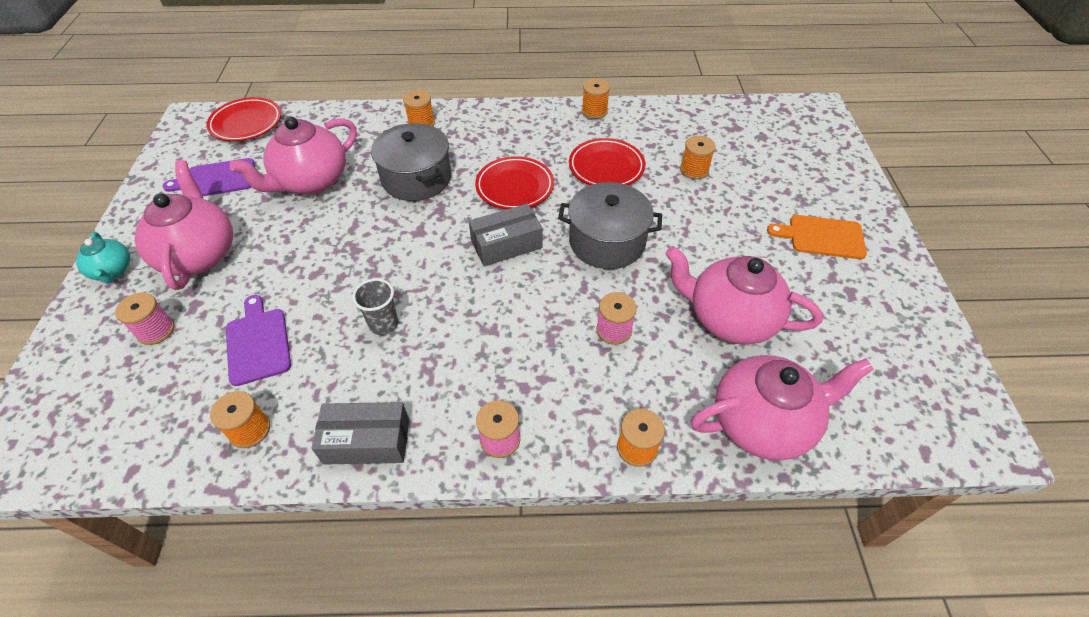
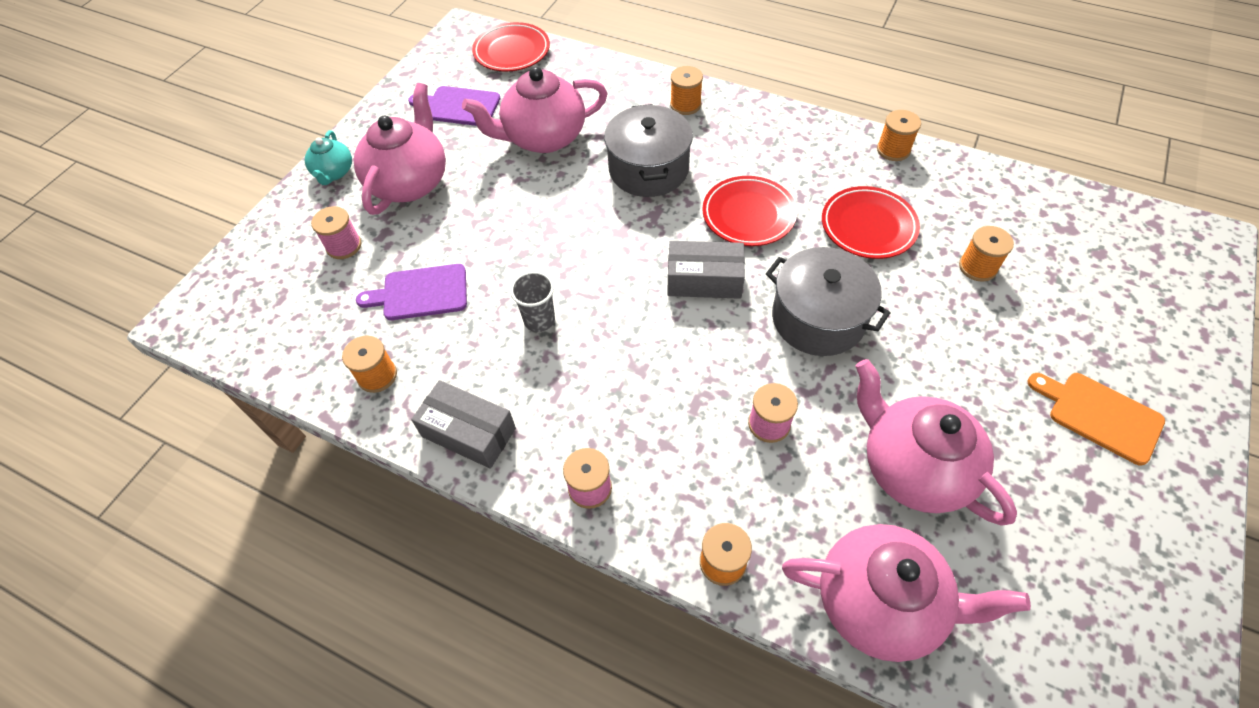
camera: 30 degrees right, 5 degrees up
(258, 343) = (420, 293): purple cutting board -> purple cutting board turned 105 degrees counterclockwise

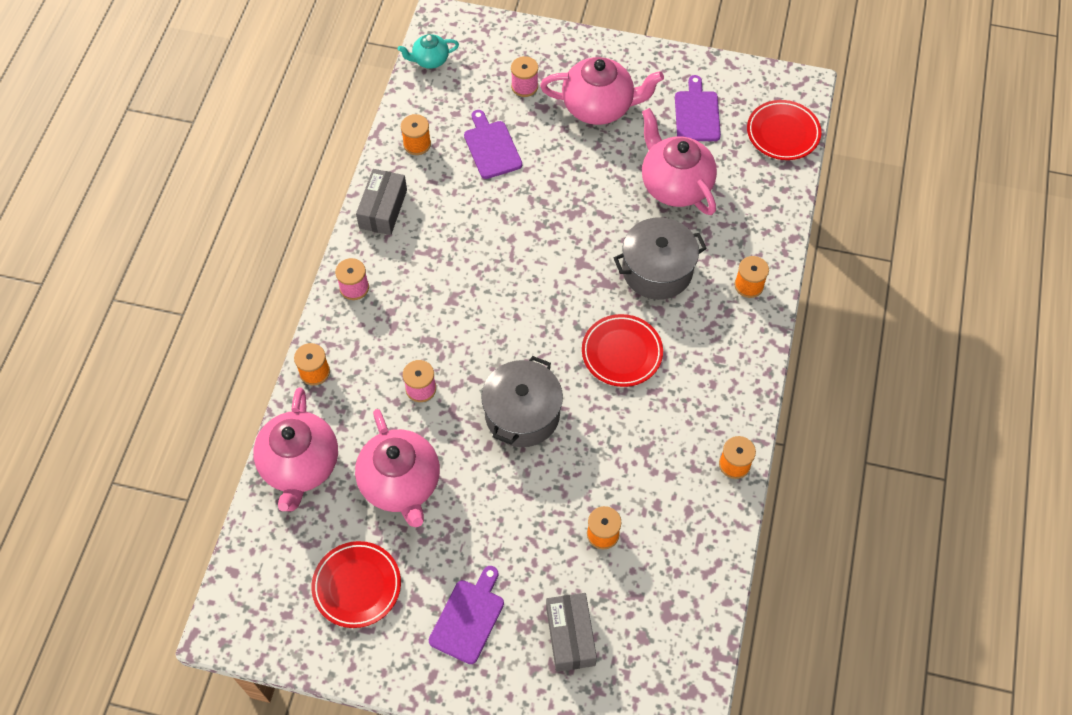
camera: 75 degrees right, 5 degrees up
(334, 173) = (596, 54): turquoise teapot -> turquoise teapot (430, 60)
(539, 320) = (482, 227): grey cup -> none
(704, 280) = (544, 329): grey box -> grey box (570, 636)
(868, 226) = (630, 446): red plate -> red plate (357, 586)
(912, 467) = (401, 484): pink teapot -> pink teapot turned 120 degrees clockwise
(1100, 415) = (468, 618): orange cutting board -> purple cutting board

